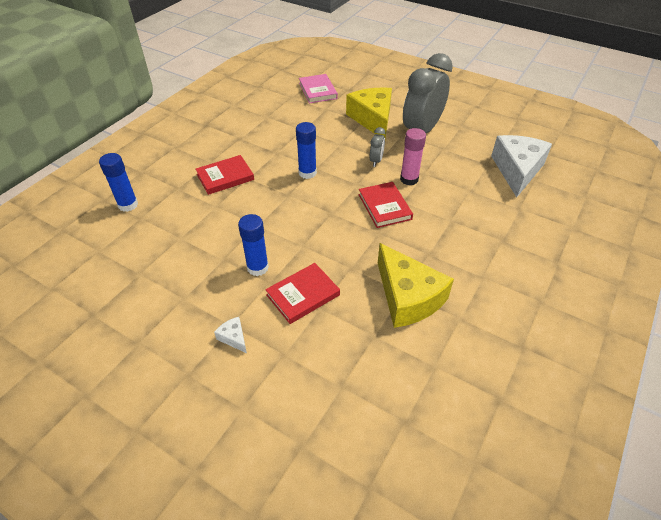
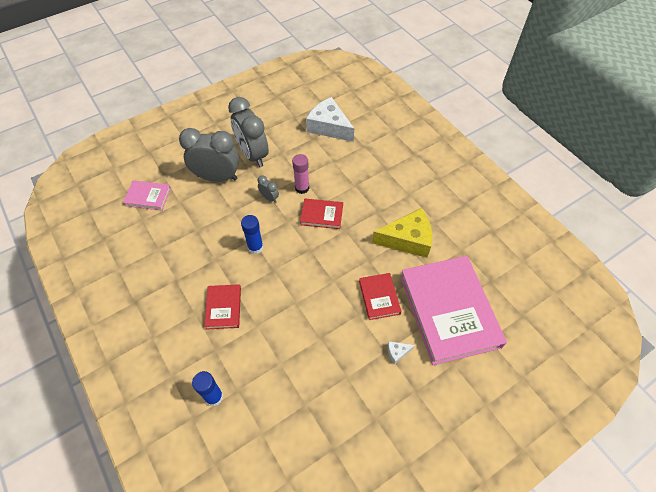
camera: 65 degrees left, 10 degrees up
(257, 268) = (340, 317): blue glue stick -> none
(323, 379) = (449, 311): none -> pink book
(372, 119) = (217, 177): yellow cheese -> grey clock

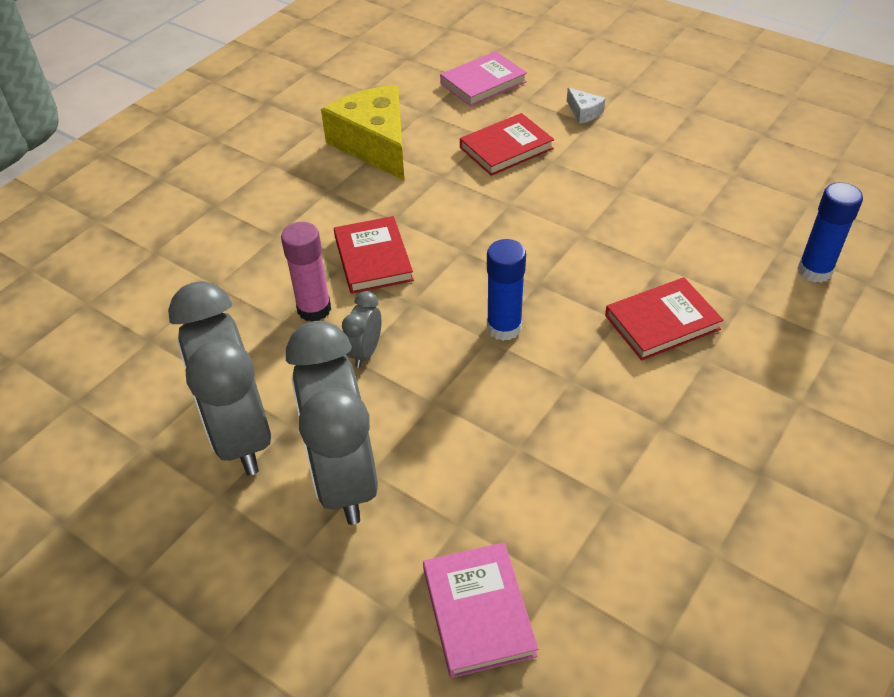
camera: 110 degrees left, 10 degrees down
(253, 155) = (240, 435): grey clock -> grey clock turned 120 degrees clockwise
(329, 127) = (103, 323): white cheese -> none
(449, 311) = (483, 83): pink book -> pink book, size x0.46

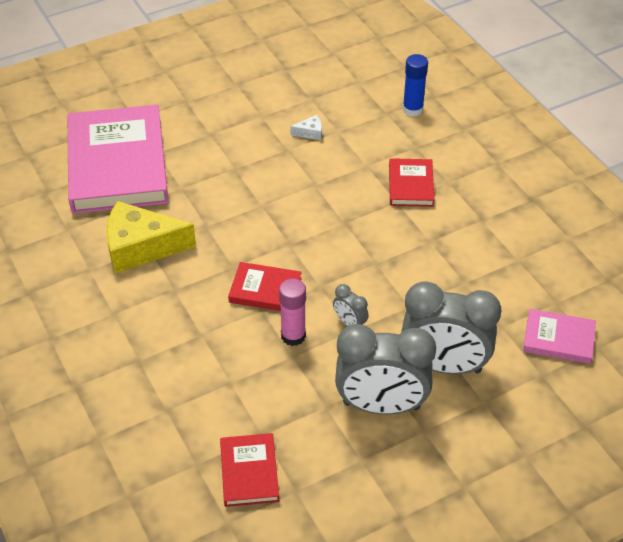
camera: 65 degrees left, 0 degrees up
(483, 83) = (117, 164): pink book -> pink book, size x2.19
(504, 327) = (371, 252): blue glue stick -> none
(506, 148) = (203, 183): red book -> red book (249, 472)
(584, 112) = (196, 131): white cheese -> white cheese (310, 132)

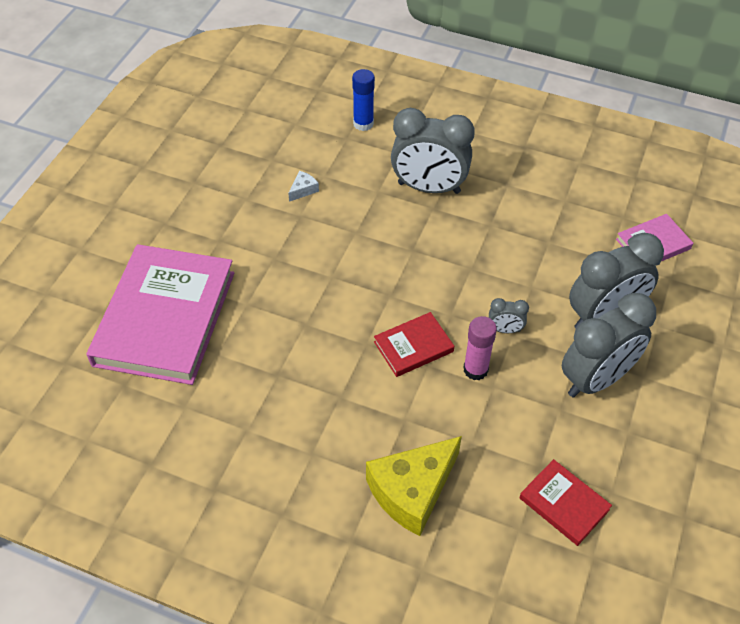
camera: 40 degrees left, 5 degrees up
(117, 164) = (165, 318): pink book -> pink book turned 60 degrees clockwise
(141, 247) = (271, 379): yellow cheese -> yellow cheese (412, 491)
(411, 185) = (429, 188): red book -> grey clock

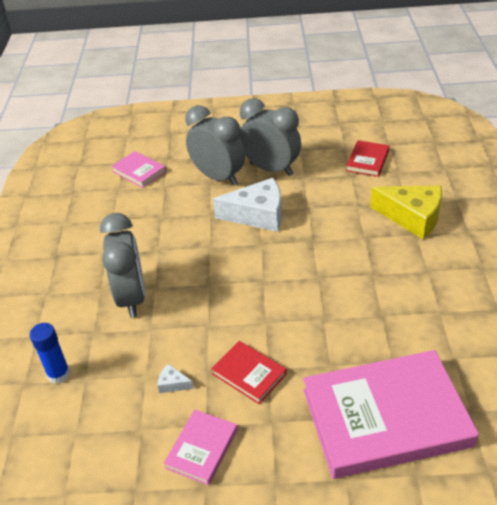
camera: 110 degrees left, 10 degrees down
(227, 190) = (202, 448): none -> pink book
(413, 347) = (303, 252): red book -> red book (249, 374)
(475, 370) = (300, 218): pink glue stick -> none
(505, 330) = (257, 215): grey clock -> white cheese

